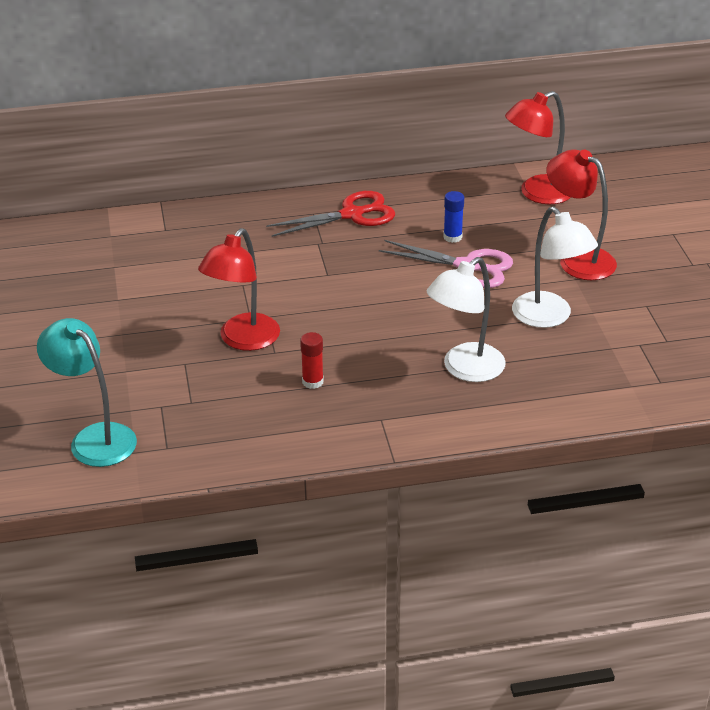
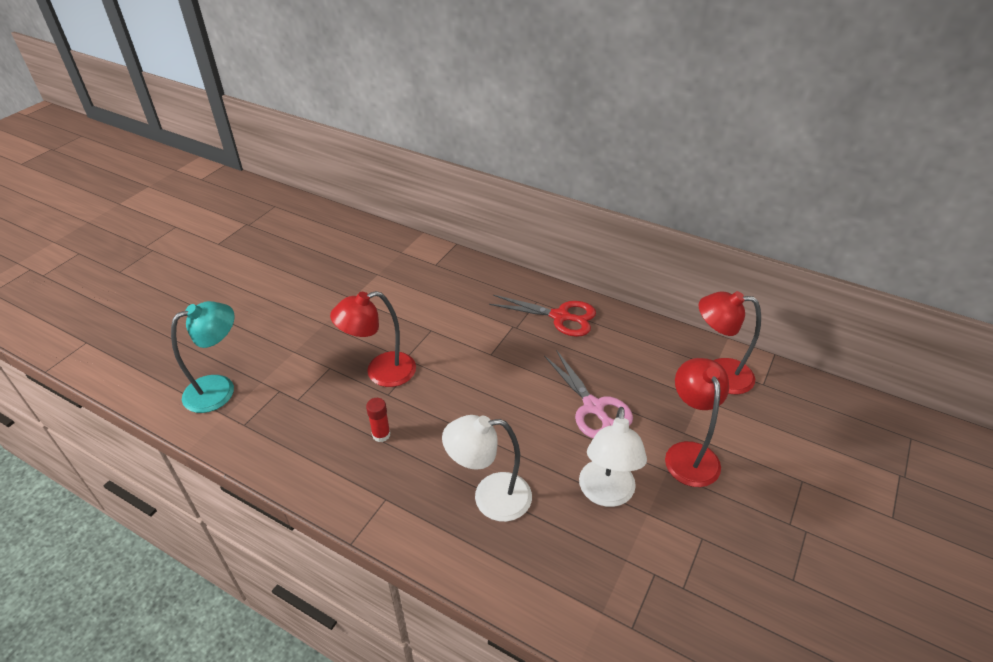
camera: 40 degrees right, 5 degrees up
(94, 438) = (219, 389): turquoise lamp -> turquoise lamp turned 60 degrees clockwise
(452, 237) = (610, 375): blue glue stick -> none

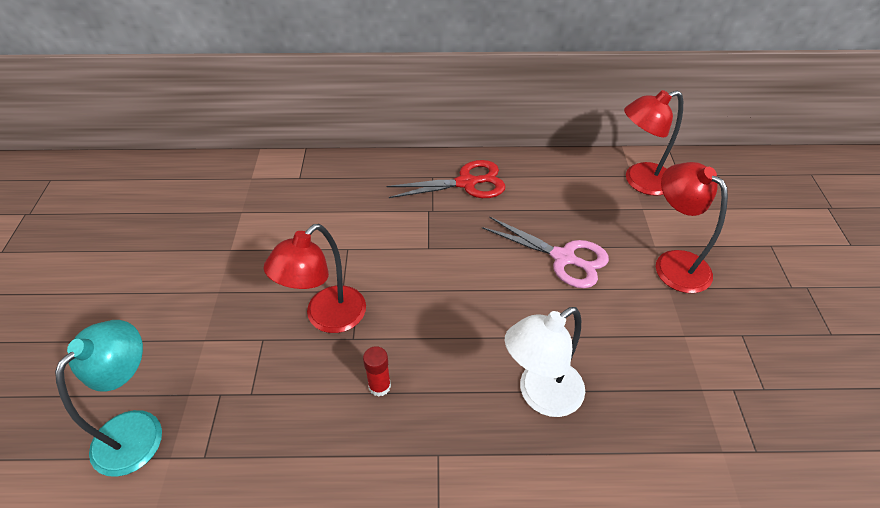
camera: 30 degrees left, 5 degrees up
(606, 494) = (638, 335): white lamp -> none

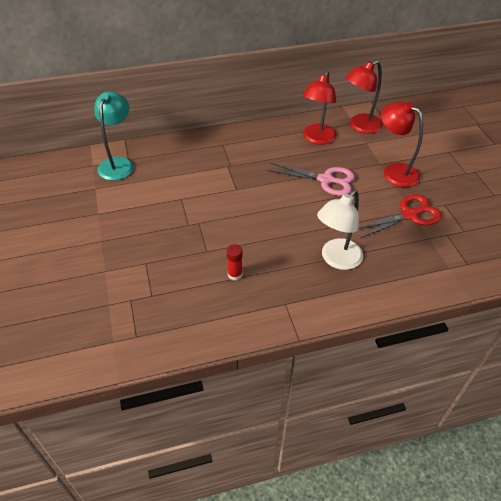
camera: 15 degrees left, 0 degrees up
(138, 429) = (83, 330): turquoise lamp -> turquoise lamp (118, 163)
(327, 318) = (184, 242): red lamp -> red lamp (317, 139)
(466, 183) = (247, 145): red scissors -> red scissors (409, 215)

